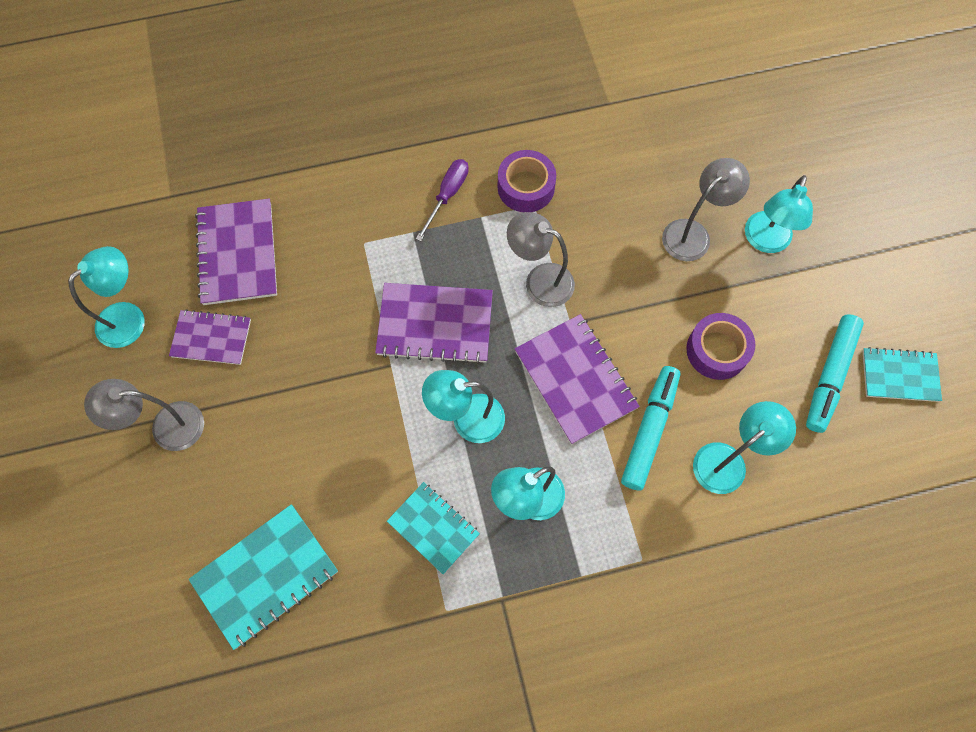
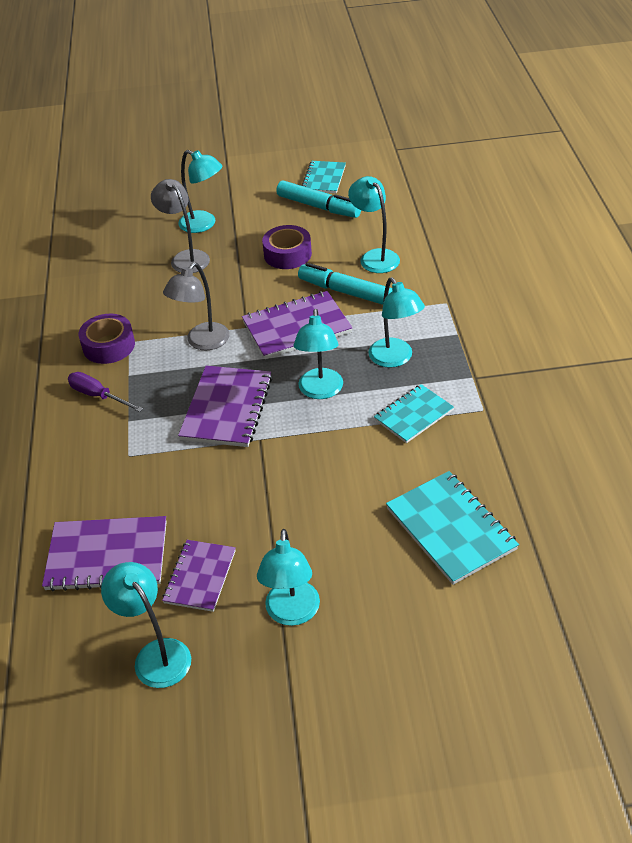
camera: 80 degrees left, 25 degrees down
(166, 427) = (292, 613): grey lamp -> turquoise lamp

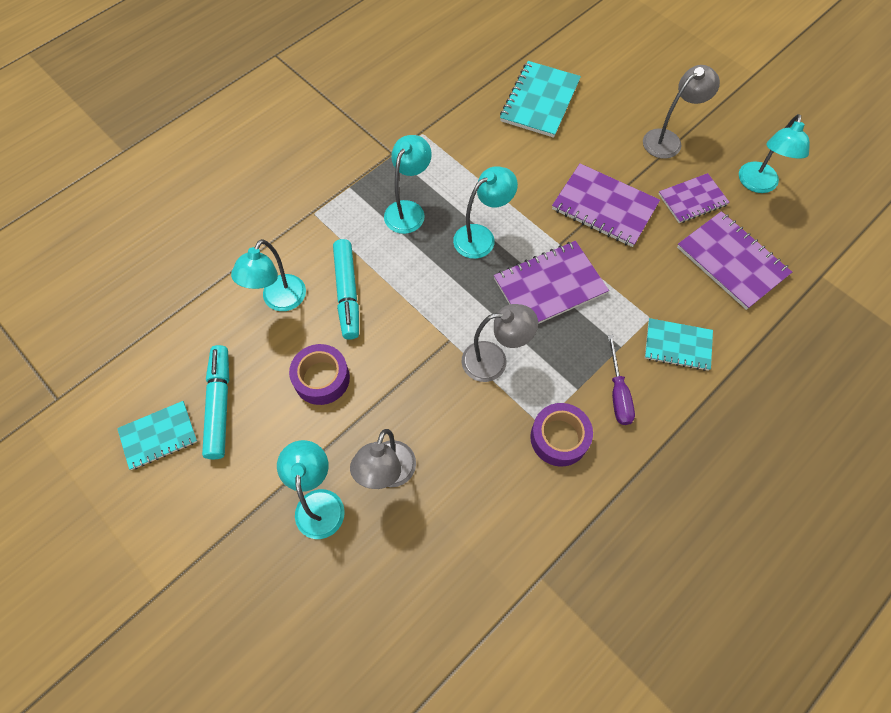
camera: 130 degrees left, 20 degrees up
(292, 613) = (668, 140): turquoise lamp -> grey lamp
(296, 327) = (421, 300): purple notebook -> purple notebook (604, 207)
(413, 415) = (459, 168): turquoise notebook -> turquoise notebook (677, 345)

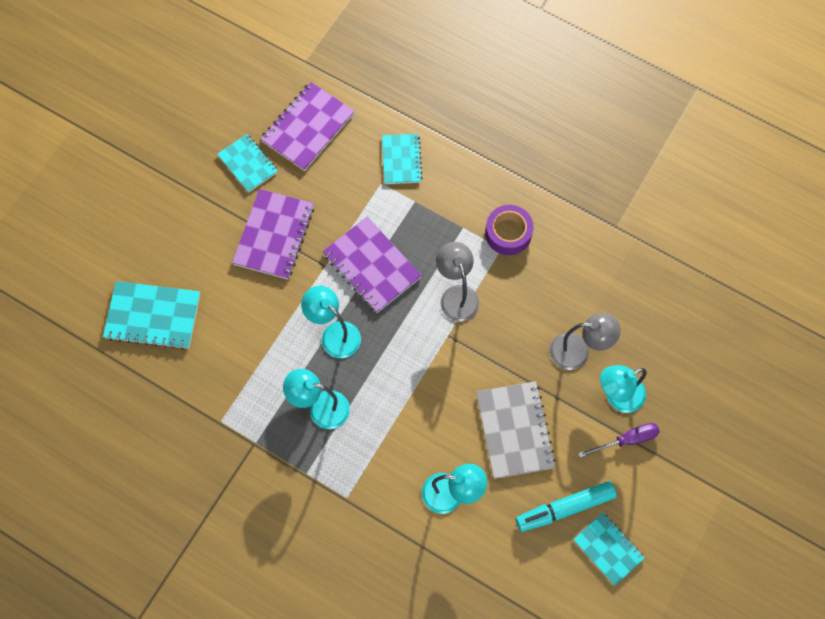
camera: 105 degrees left, 5 degrees up
(321, 378) = (515, 430): purple tape -> grey notebook
(347, 293) = (426, 436): turquoise marker -> none
(618, 393) = (457, 197): purple screwdriver -> purple screwdriver (627, 440)
(668, 140) = (180, 192): grey lamp -> none
(692, 200) = (248, 164): purple notebook -> turquoise notebook
(757, 184) = (218, 114): turquoise lamp -> none

